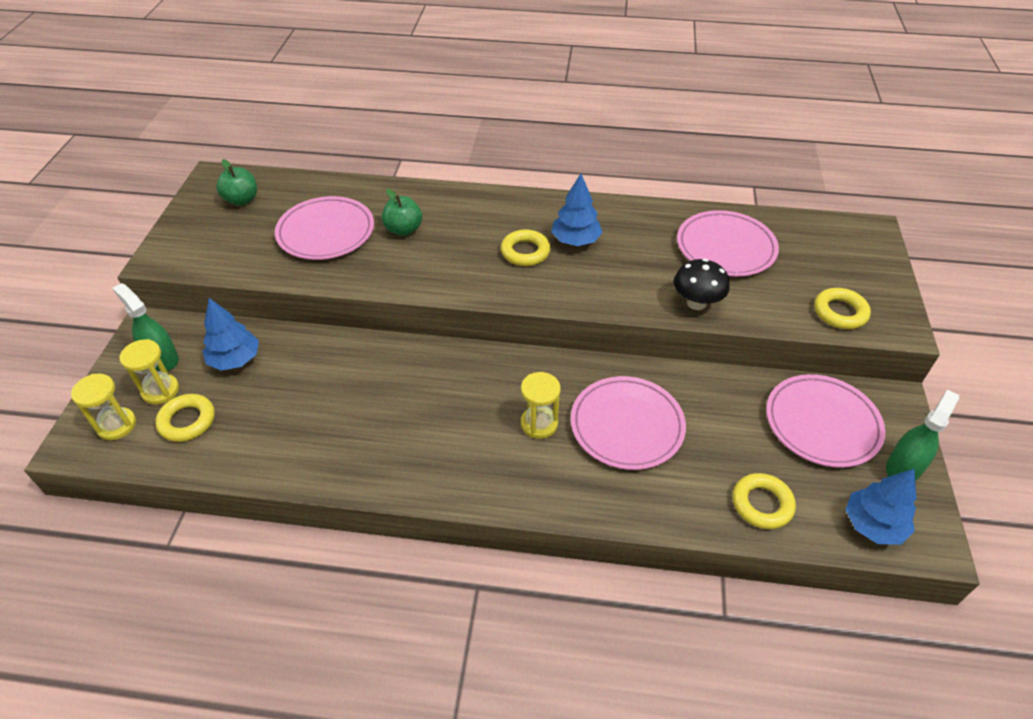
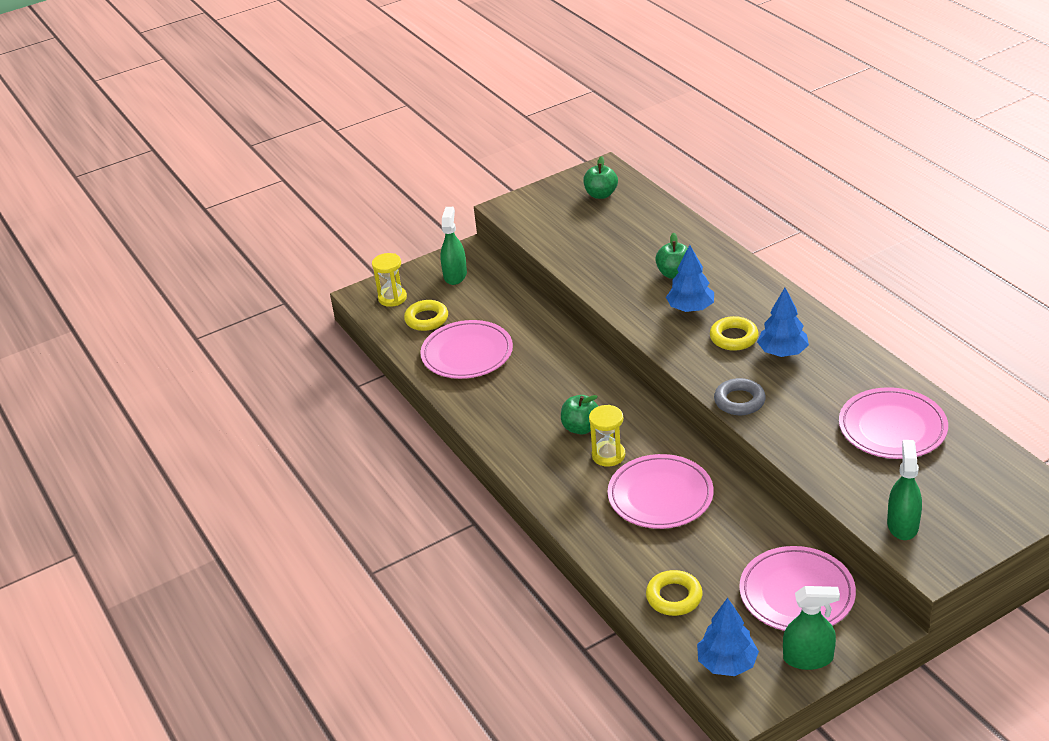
camera: 55 degrees right, 10 degrees down
(160, 390) = (433, 293): yellow hourglass -> none
(235, 360) = (490, 301): blue tree -> blue tree (690, 308)
(326, 232) = (623, 246): pink plate -> pink plate (467, 354)
(483, 417) = (581, 428): none -> green apple
(605, 299) = (739, 401): none -> grey ring
(696, 303) = (801, 446): black mushroom -> none
(840, 312) = (902, 525): yellow ring -> green spray bottle

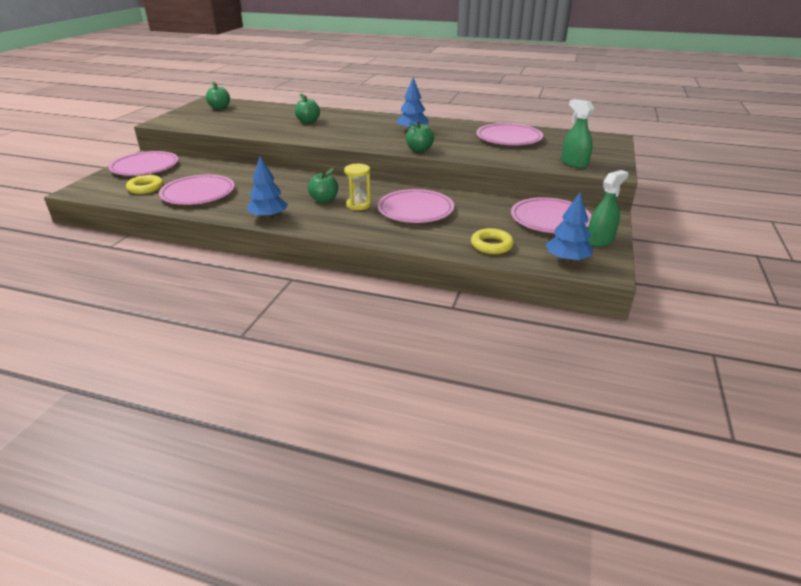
camera: 45 degrees left, 5 degrees down
(392, 298) = (105, 186): yellow hourglass -> none
(455, 275) = (145, 167): green spray bottle -> pink plate
(690, 308) = (337, 129): blue tree -> blue tree (268, 217)
(734, 337) = (378, 132): yellow ring -> none
(739, 401) = (419, 150): grey ring -> green apple

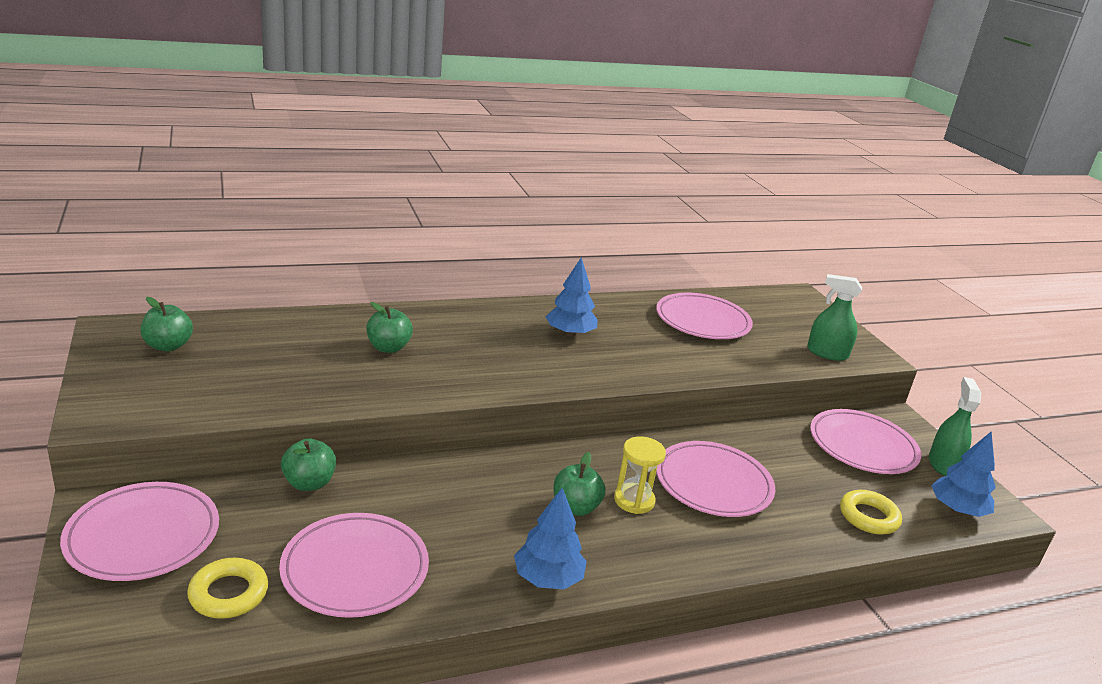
camera: 40 degrees left, 5 degrees down
(419, 150) = (635, 374): green apple -> green apple (309, 483)

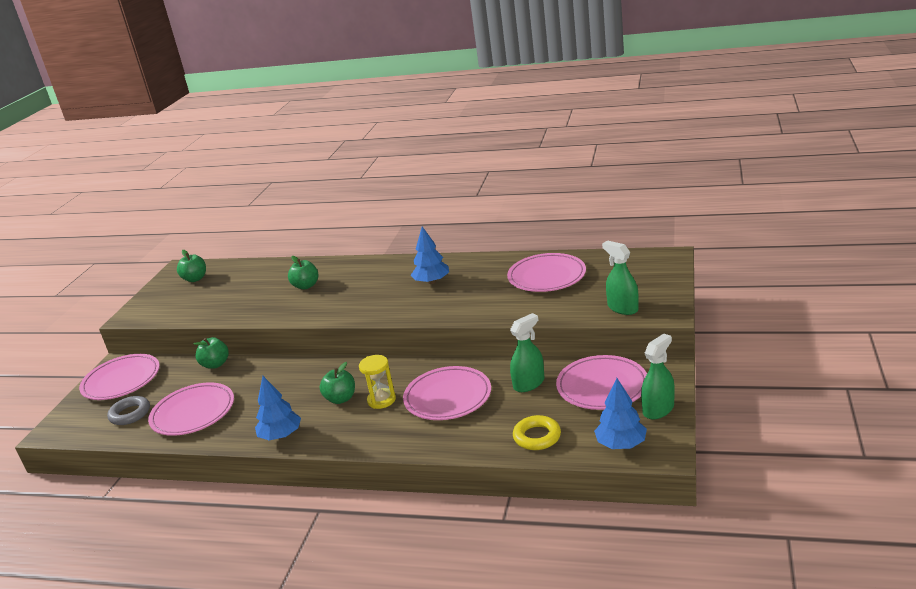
camera: 40 degrees right, 0 degrees up
(228, 593) = (130, 414): yellow ring -> grey ring
(785, 453) = (529, 383): none -> green spray bottle

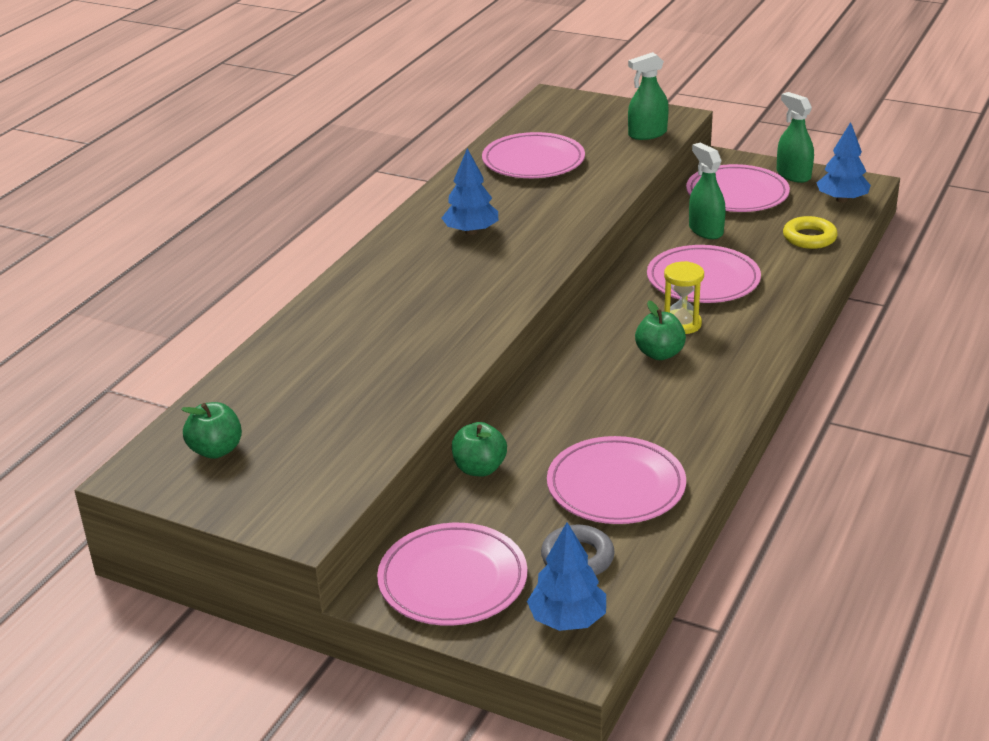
camera: 80 degrees left, 5 degrees up
(281, 436) = (722, 403): blue tree -> blue tree (567, 619)
(306, 286) = (377, 331): green apple -> none

